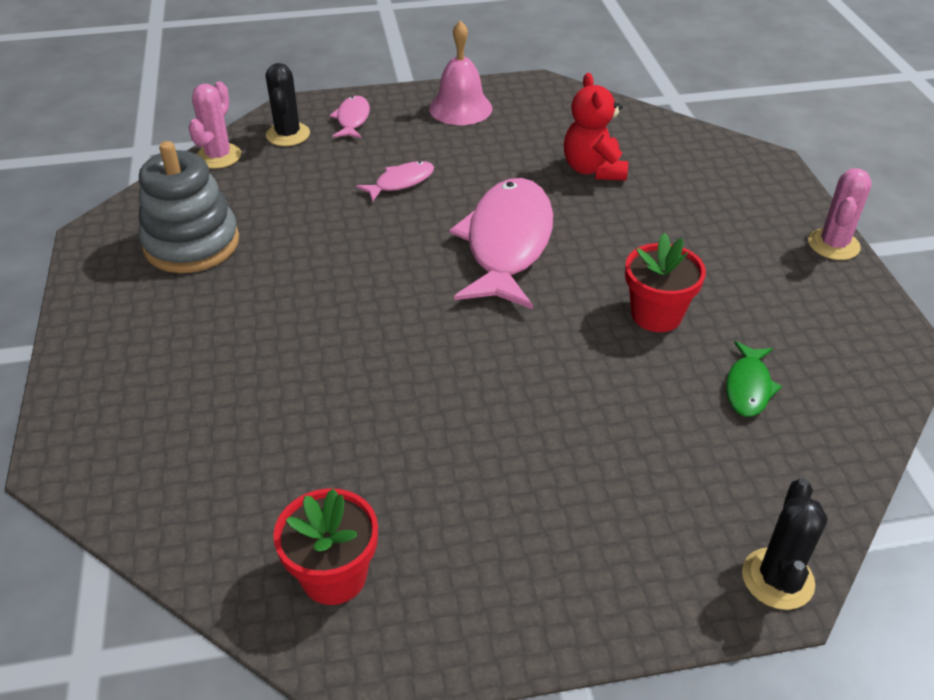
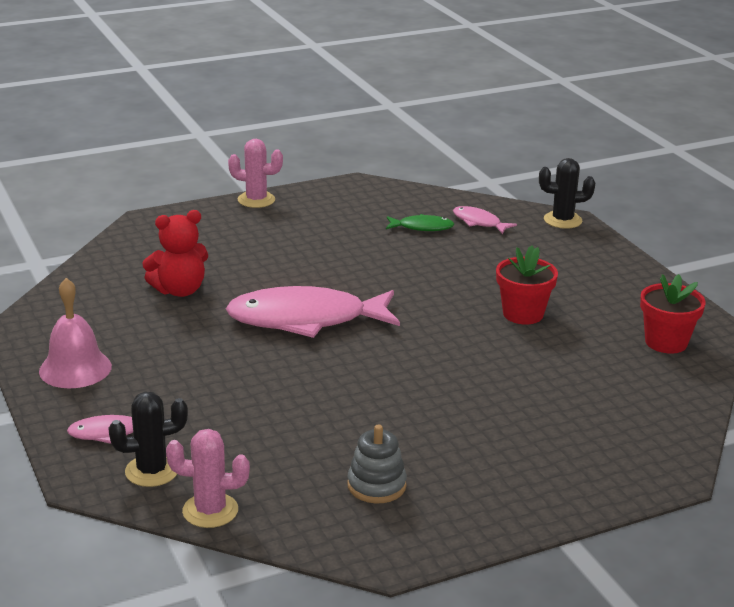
camera: 105 degrees left, 15 degrees down
(191, 244) = (376, 485): grey stacking toy -> grey stacking toy, size x0.59
(401, 182) = (229, 383): pink fish -> pink fish (479, 222)
(656, 315) = (366, 257): red flower pot -> red flower pot (523, 314)

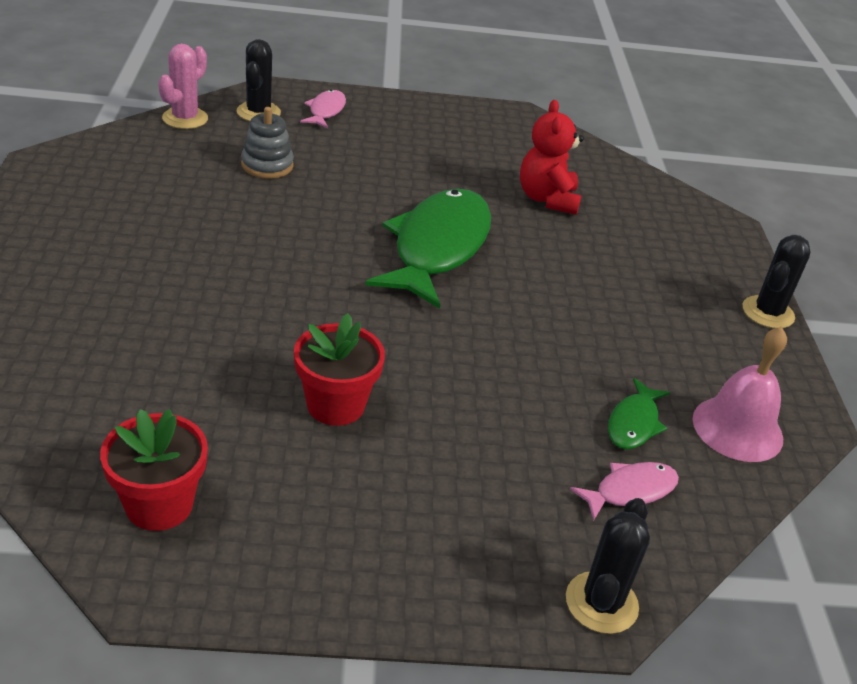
camera: 110 degrees right, 10 degrees up
(75, 368) = (435, 121): pink bell -> pink bell (737, 428)
(256, 200) = (768, 312): pink cactus -> black cactus
(305, 319) = (438, 247): pink fish -> green fish
(376, 485) = (131, 188): grey stacking toy -> grey stacking toy (267, 165)

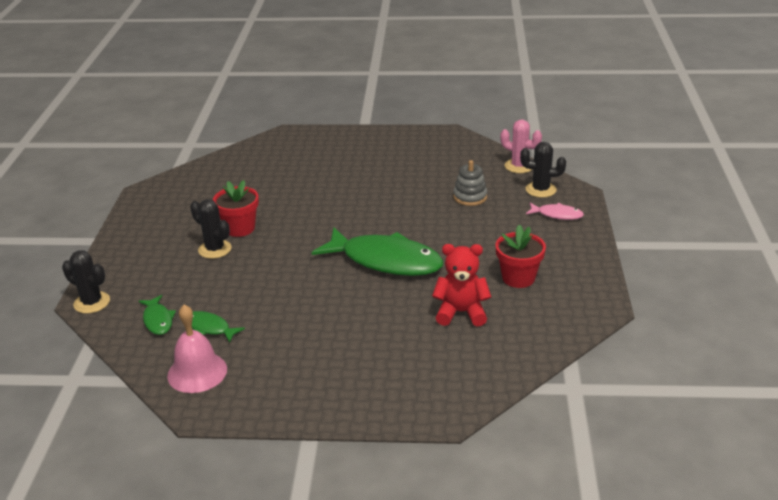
camera: 100 degrees right, 5 degrees down
(159, 505) = (185, 190): red flower pot -> red flower pot (518, 278)
(630, 491) = (158, 320): pink fish -> green fish
(768, 312) = (319, 414): black cactus -> black cactus (215, 249)

